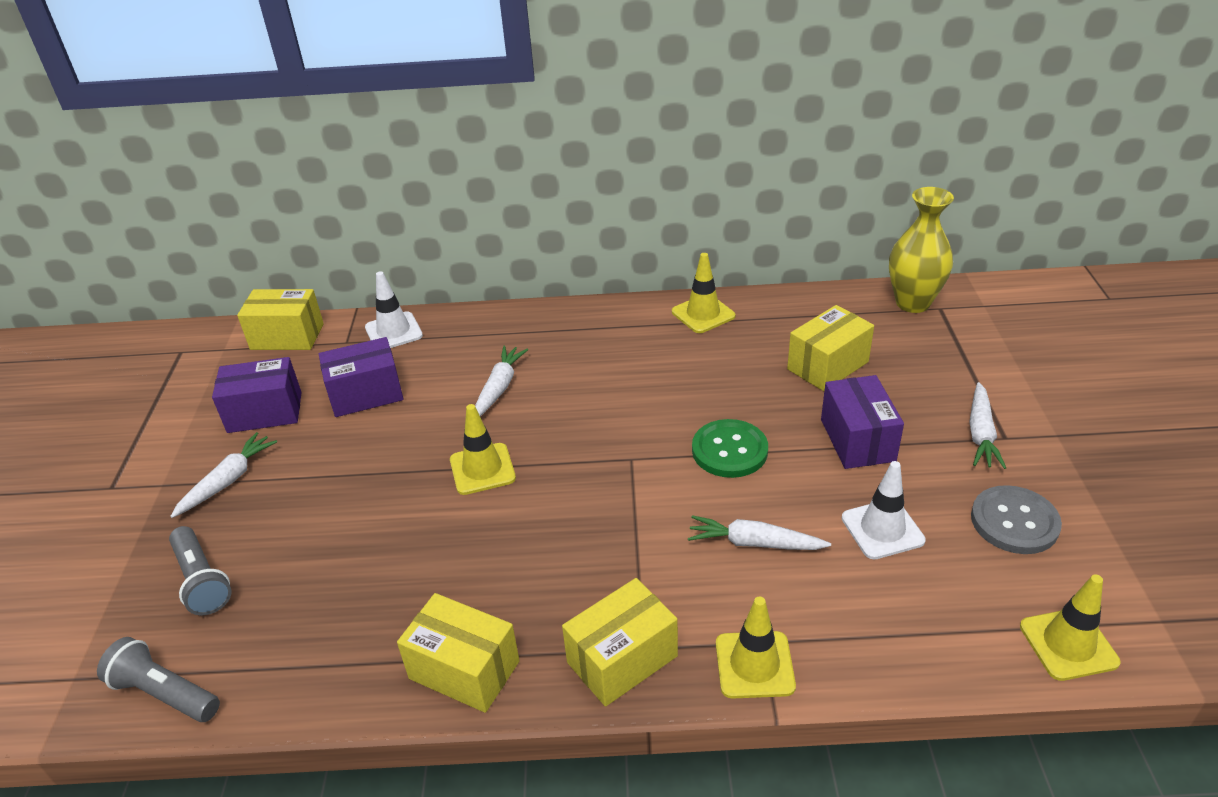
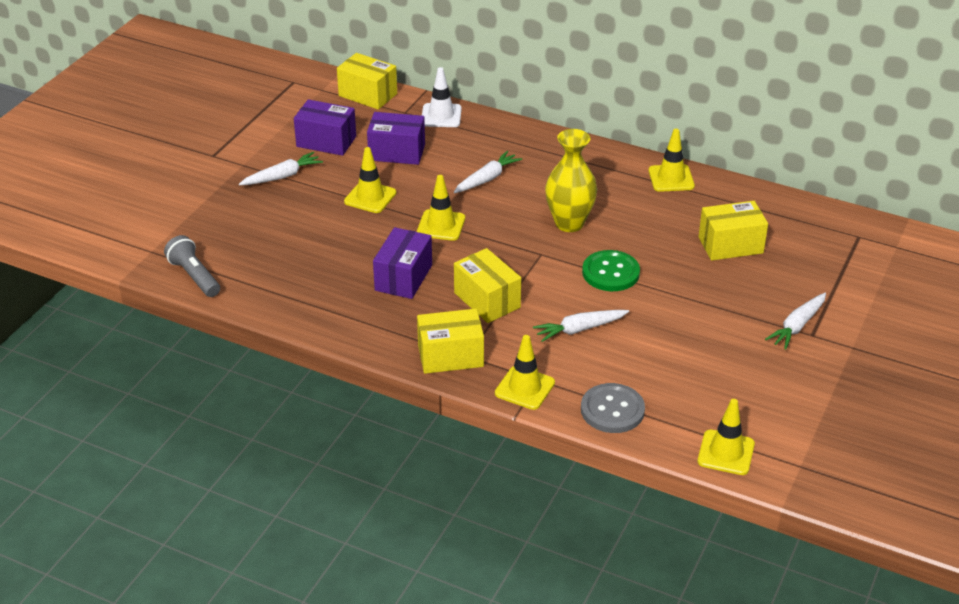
camera: 25 degrees right, 0 degrees up
(202, 581) = (240, 227): grey flashlight -> none
(366, 466) = (370, 197): none -> yellow traffic cone
(464, 670) = (358, 327): yellow box -> yellow box (487, 300)
(754, 543) = (579, 329): white carrot -> white carrot turned 60 degrees counterclockwise
(857, 440) = (705, 298): purple box -> purple box (403, 278)
(882, 529) = (670, 353): white traffic cone -> none
(913, 303) = (840, 225): yellow vase -> yellow vase (569, 223)
(1014, 522) = (763, 382): grey button -> grey button (612, 410)

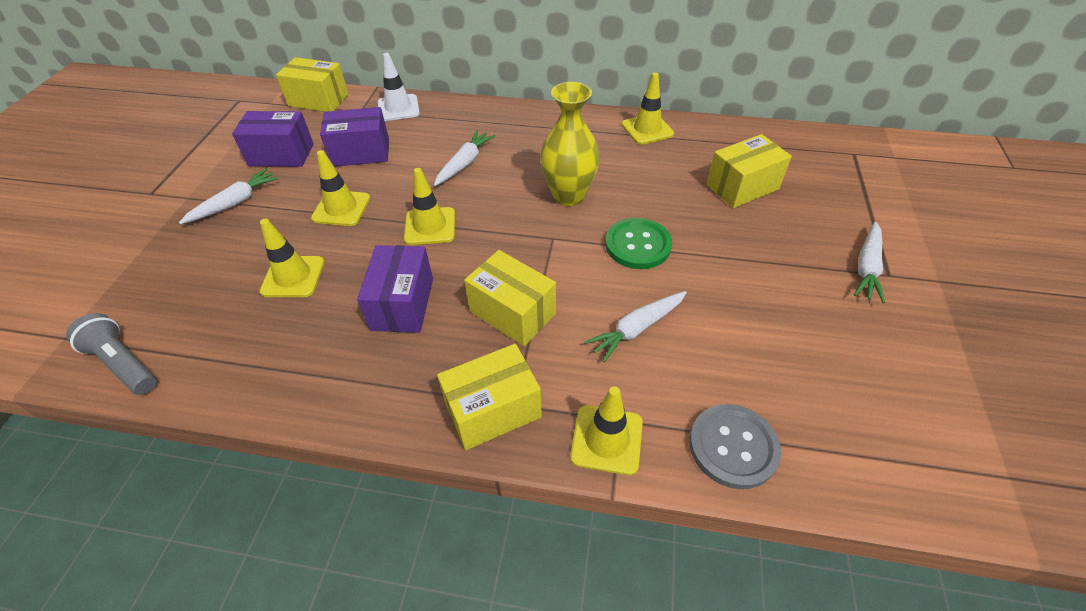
camera: 15 degrees left, 10 degrees up
(726, 453) = (909, 481): yellow traffic cone -> yellow traffic cone (293, 277)

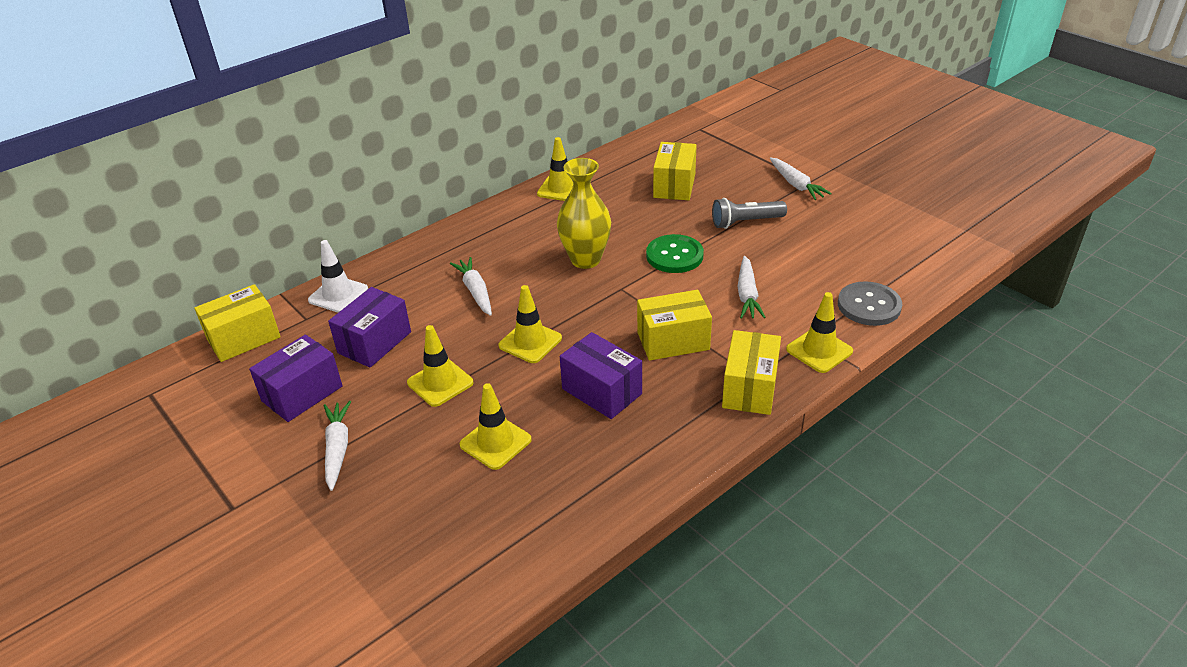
camera: 50 degrees left, 10 degrees down
(124, 363) = (482, 585): grey flashlight -> grey flashlight (745, 222)

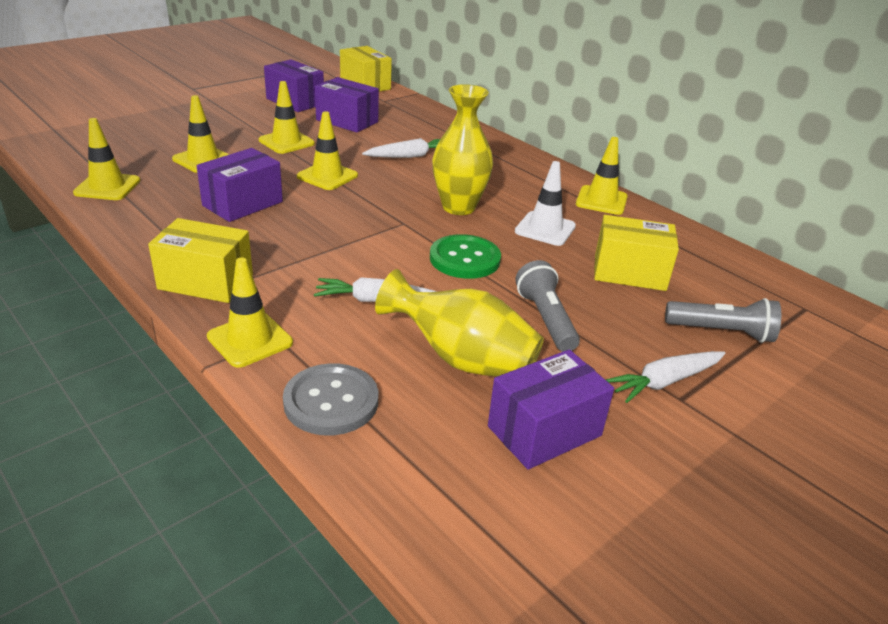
camera: 85 degrees right, 5 degrees down
(337, 448) = (230, 112): white carrot -> none
(338, 295) = (413, 109): white traffic cone -> white traffic cone (545, 229)
(578, 506) = (107, 187): none -> yellow traffic cone
(673, 341) = (304, 244): yellow box -> none
(737, 160) = (721, 332): none -> grey flashlight
(803, 255) = (462, 359): none -> yellow vase
(858, 227) = (544, 431): none -> purple box

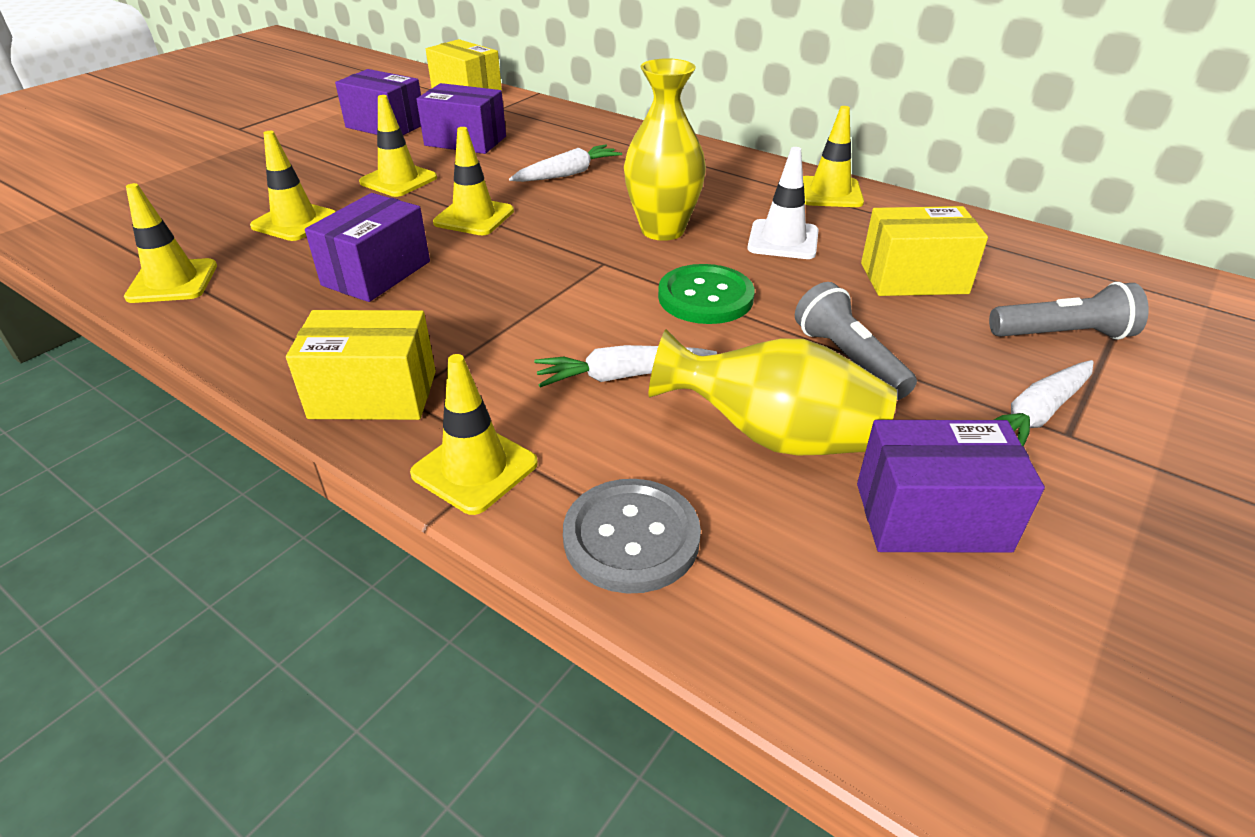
camera: 10 degrees left, 5 degrees up
(544, 431) = (931, 517): purple box -> purple box turned 45 degrees clockwise

